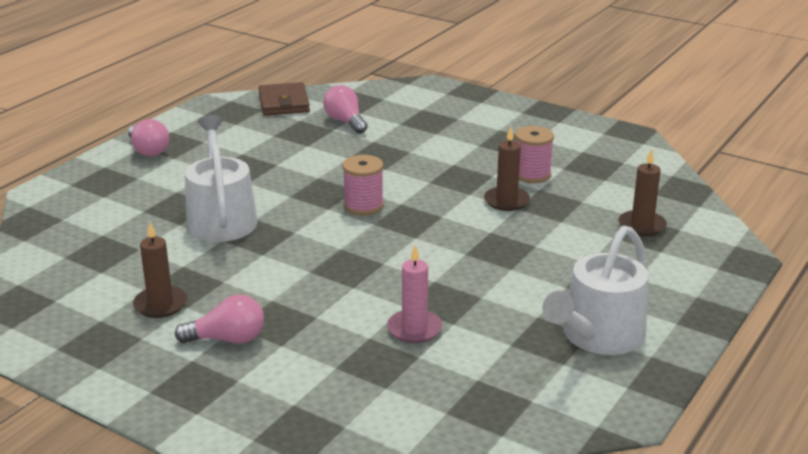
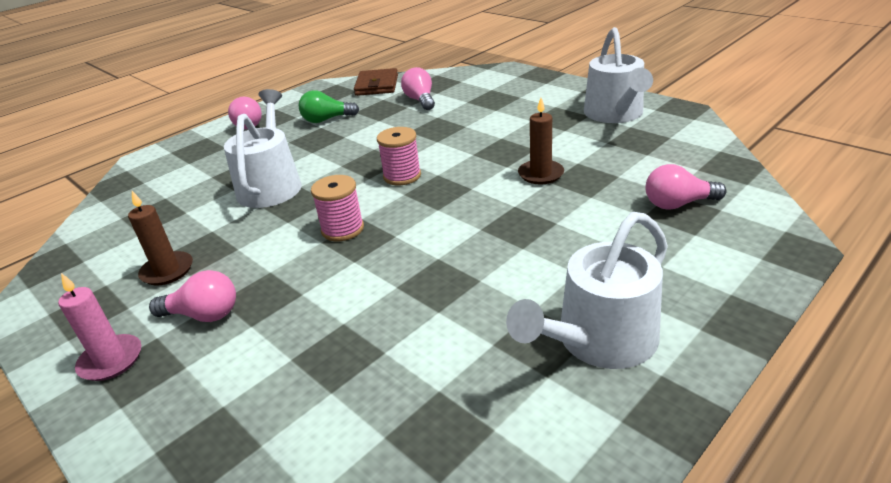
camera: 15 degrees right, 5 degrees up
(244, 145) = (326, 120): none -> green light bulb
(414, 329) = (394, 316): pink candle -> pink candle (111, 360)
(531, 174) = (573, 148): pink spool -> pink spool (342, 229)
(564, 138) = (615, 114): none -> white watering can
(642, 226) = (678, 204): brown candle -> pink light bulb

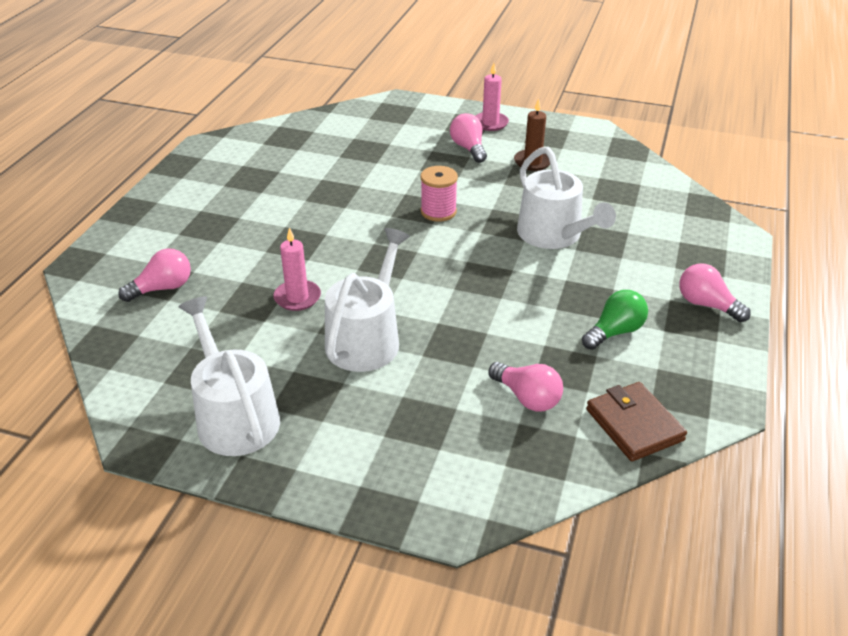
camera: 150 degrees right, 5 degrees up
(203, 315) = (468, 148): pink light bulb -> pink light bulb turned 90 degrees clockwise
(402, 176) = (435, 269): pink spool -> none
(541, 174) = (297, 297): brown candle -> pink candle
(599, 340) = (217, 184): white watering can -> white watering can (366, 339)

